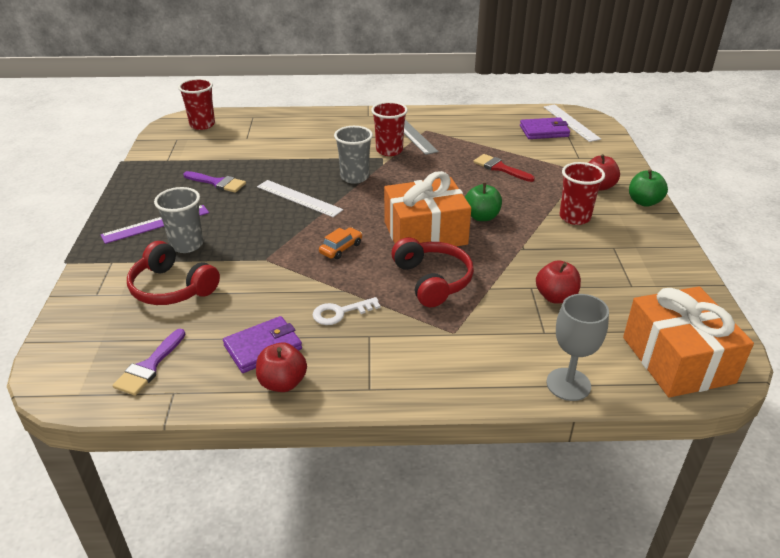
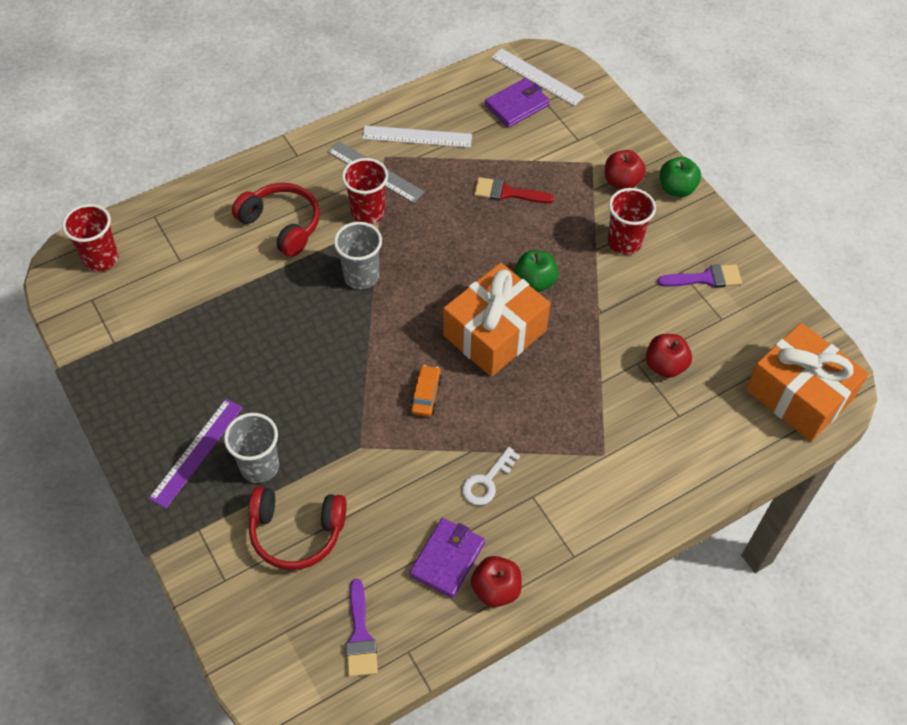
camera: 30 degrees left, 20 degrees up
(217, 183) = (211, 355): purple brush -> purple brush (705, 278)
(299, 198) = (325, 339): white ruler -> white ruler (417, 137)
(433, 280) = (544, 397): red headphones -> red headphones (282, 225)
(568, 384) = (729, 466): grey goblet -> none

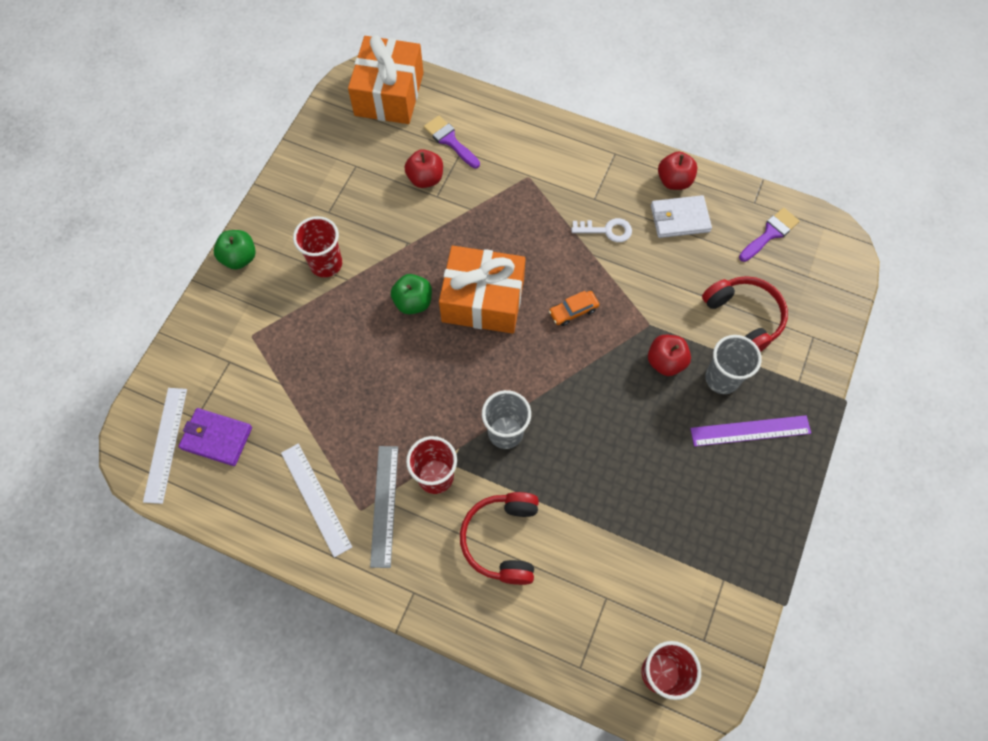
camera: 125 degrees left, 10 degrees up
(447, 559) = (679, 219): purple wallet -> white wallet
(507, 193) = (332, 379): red brush -> none
(622, 182) = (258, 300): red apple -> red apple (665, 362)
(705, 278) = (323, 193): purple brush -> purple brush (450, 140)

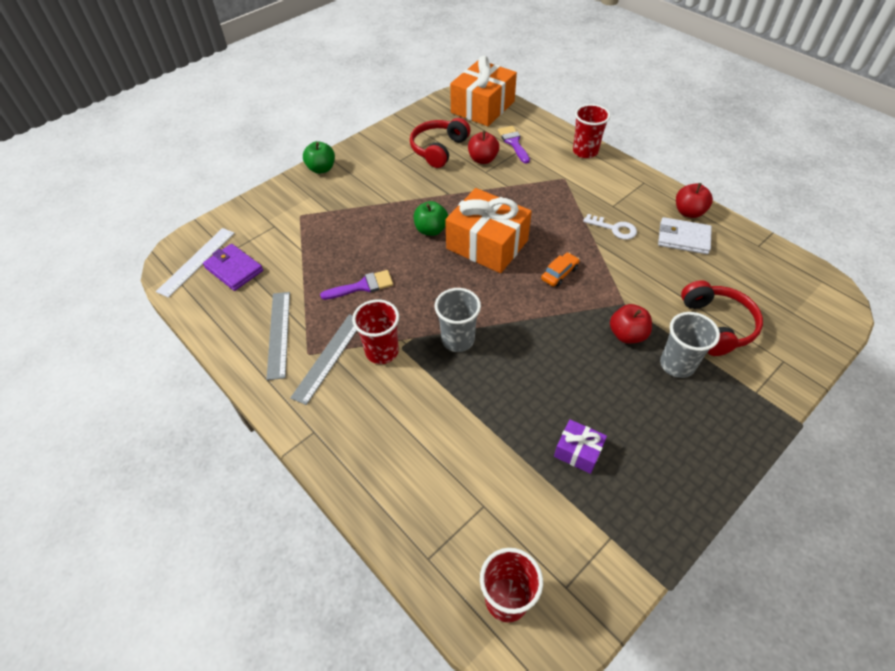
camera: 25 degrees right, 15 degrees down
(316, 499) = (279, 334): white ruler -> grey ruler
(326, 264) = (380, 189): red cup -> red cup (585, 151)
(502, 540) = (412, 419): red headphones -> red headphones (438, 149)
(573, 311) = (559, 273): orange car -> orange car turned 135 degrees clockwise
(666, 509) = (578, 451): none -> purple gift
(750, 431) = (690, 416): purple ruler -> none
(770, 233) = (766, 271): purple brush -> purple brush (362, 286)

